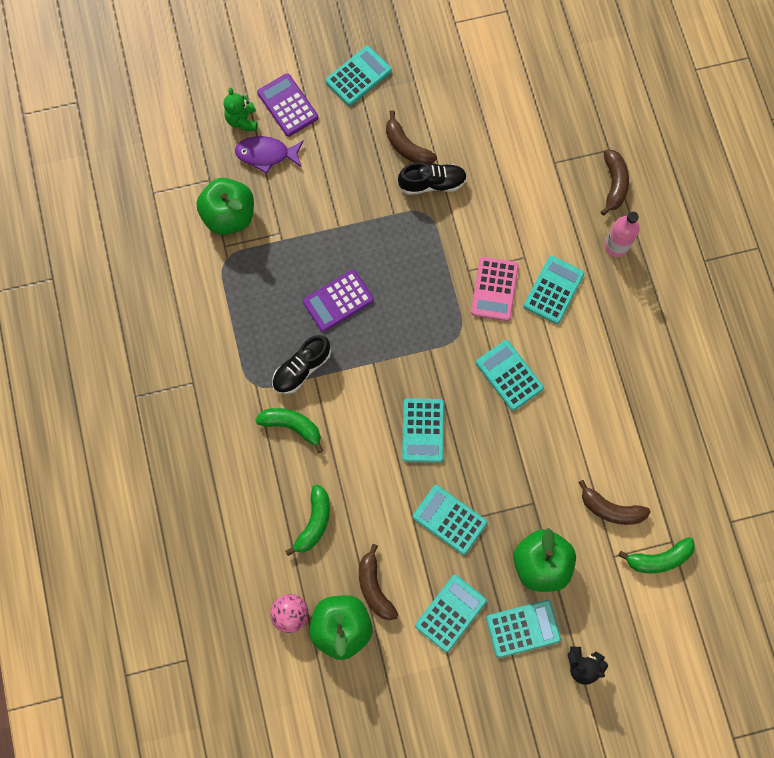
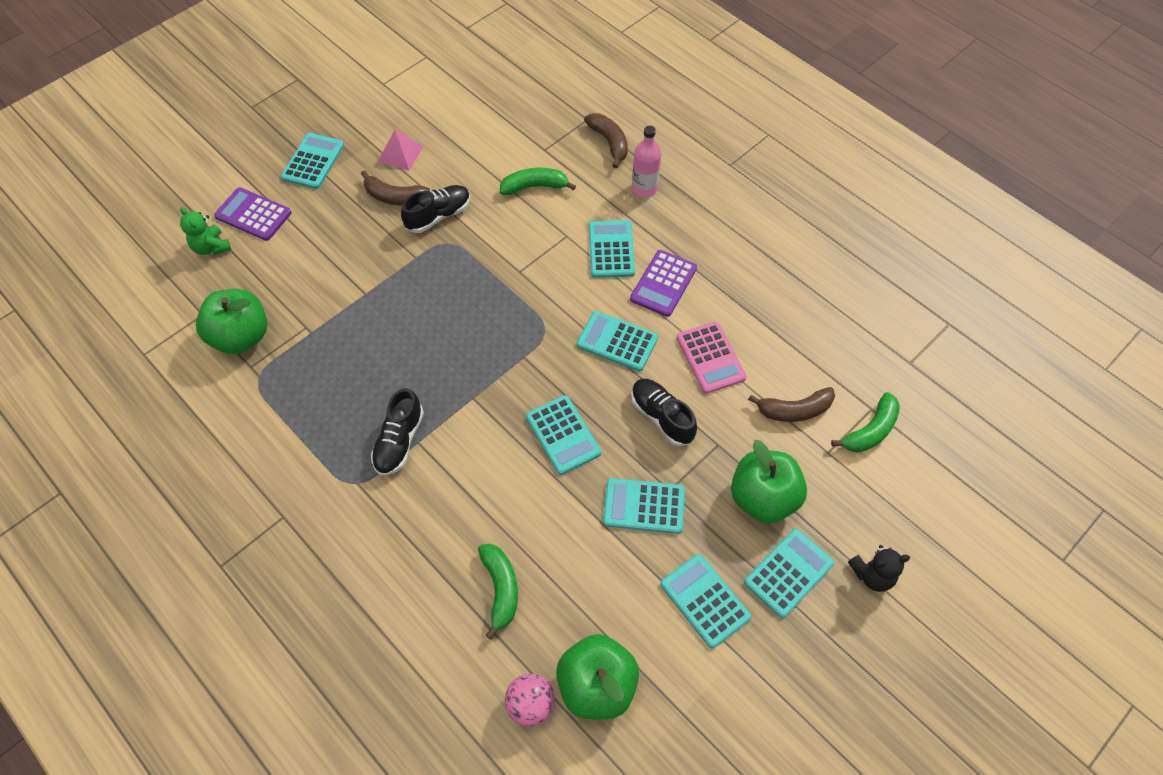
camera: 30 degrees left, 15 degrees down
(266, 154) = (253, 265): purple fish -> none
(292, 426) = (420, 503): green banana -> green banana (534, 186)
(338, 301) = (402, 359): purple calculator -> purple calculator (663, 284)
(374, 587) = (607, 620): brown banana -> none
(433, 105) = (400, 154): none -> pink pyramid
(450, 613) = (705, 600): turquoise calculator -> turquoise calculator turned 45 degrees counterclockwise
(494, 289) = (554, 275): pink calculator -> pink calculator (710, 358)
(505, 457) = (662, 417): none -> black shoe

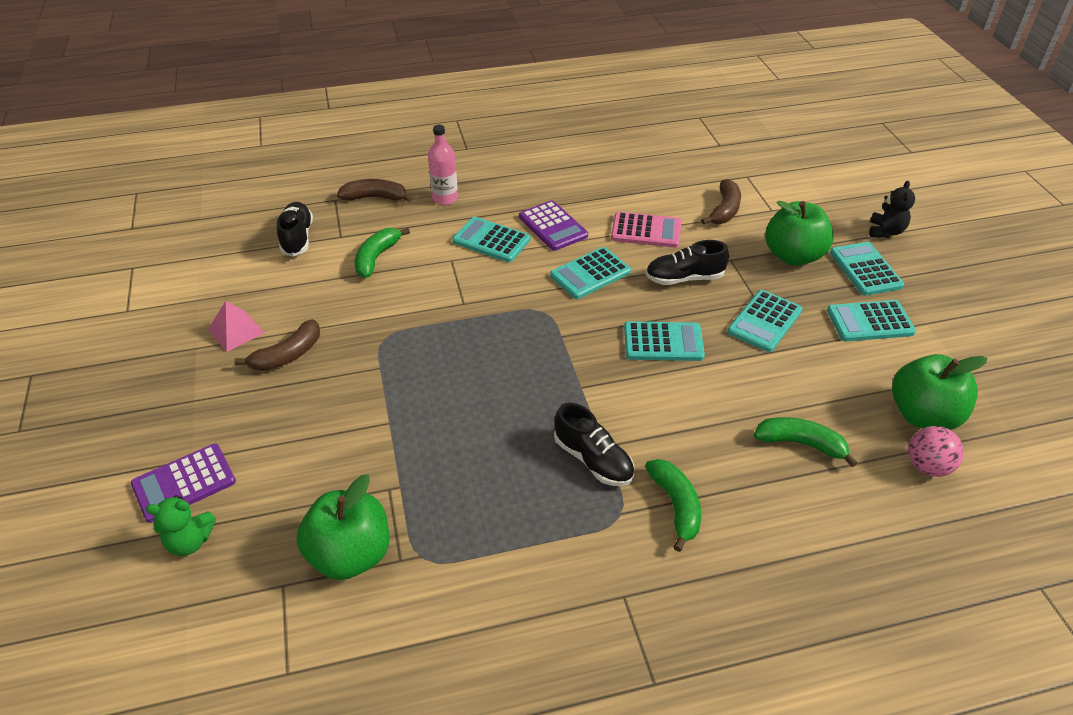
camera: 60 degrees left, 15 degrees down
(313, 161) = (167, 403): turquoise calculator -> none
(438, 216) = (344, 332): black shoe -> black shoe (297, 238)
(870, 431) = (765, 184): green banana -> green banana (676, 506)

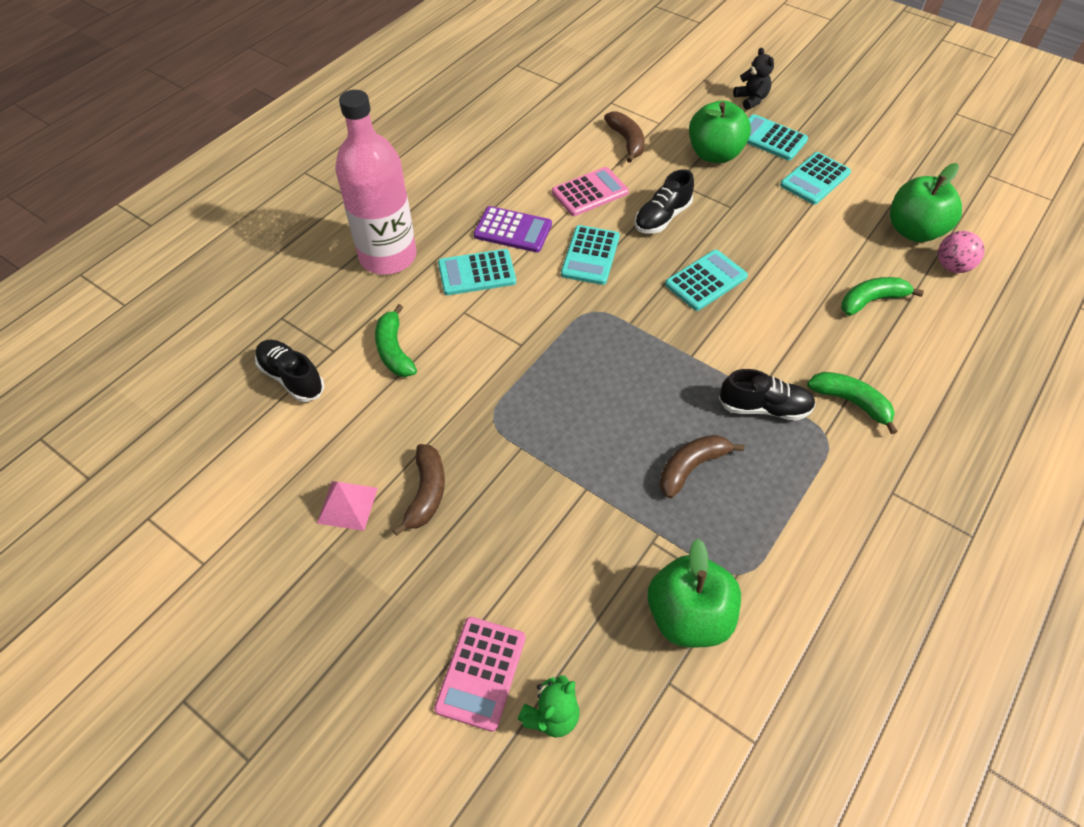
camera: 40 degrees left, 10 degrees up
(184, 483) = (481, 673): purple calculator -> pink calculator
(375, 197) = (320, 293): brown banana -> brown banana (691, 467)
(445, 198) = (388, 256): pink bottle -> pink bottle, size x2.01
(764, 321) = (752, 220): turquoise calculator -> none

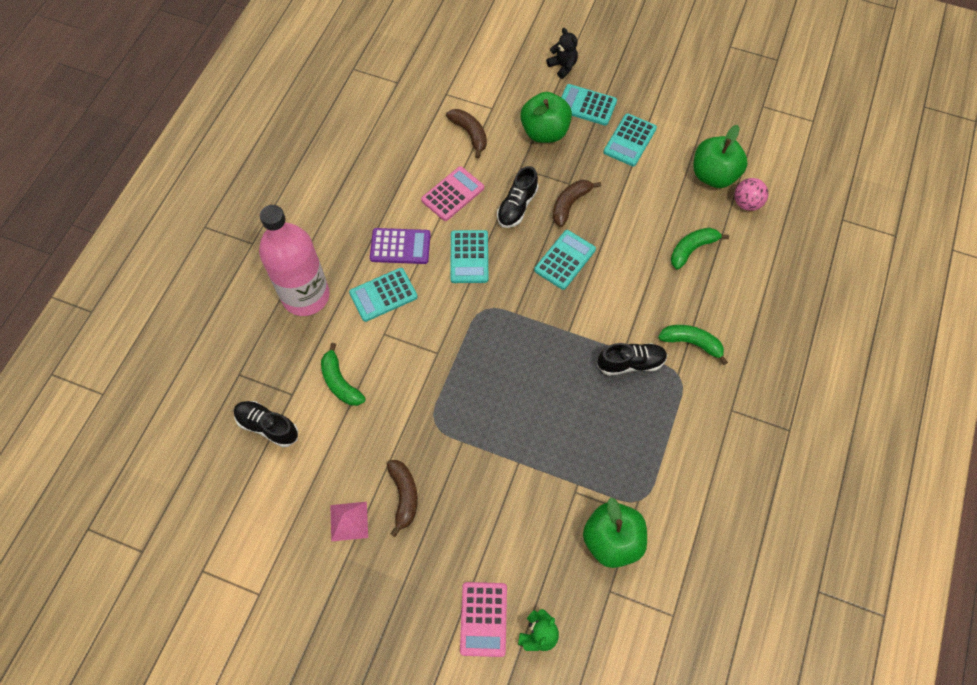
camera: 15 degrees left, 10 degrees up
(691, 467) = (589, 426): brown banana -> brown banana (570, 204)

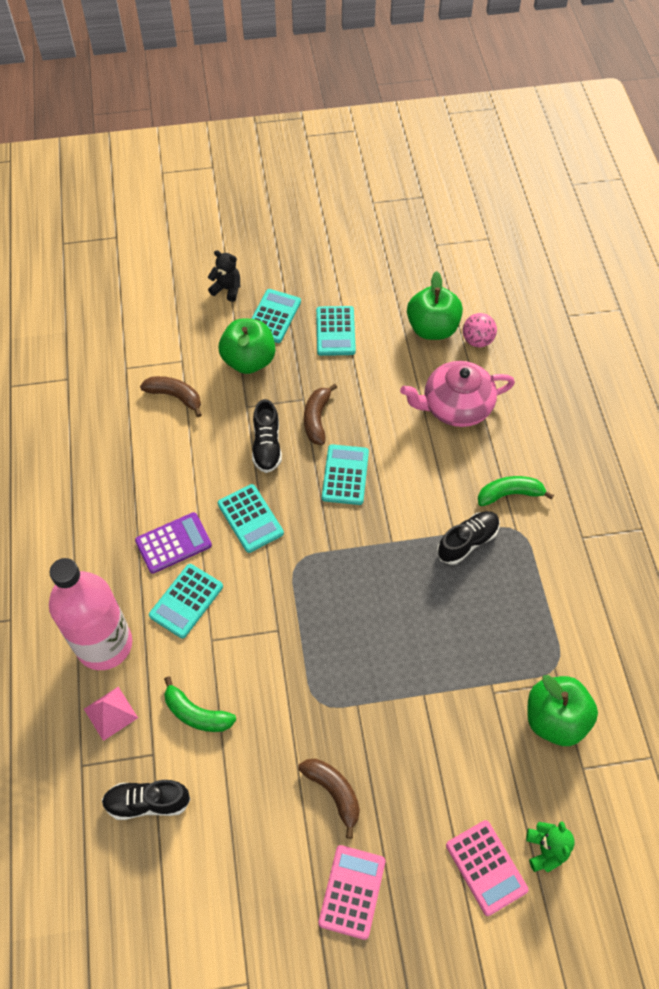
camera: 30 degrees left, 5 degrees down
(349, 521) = (294, 850): pink pyramid -> pink pyramid (111, 713)
(453, 194) = (195, 464): pink calculator -> pink calculator (352, 891)
(586, 105) = (273, 316): turquoise calculator -> turquoise calculator turned 120 degrees clockwise
(692, 249) = (455, 406): green banana -> pink teapot

